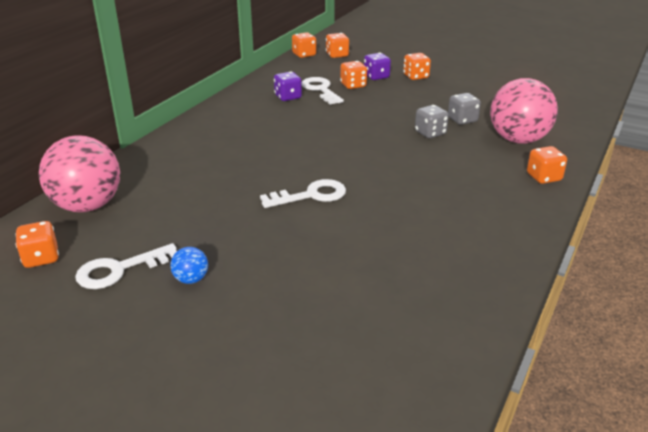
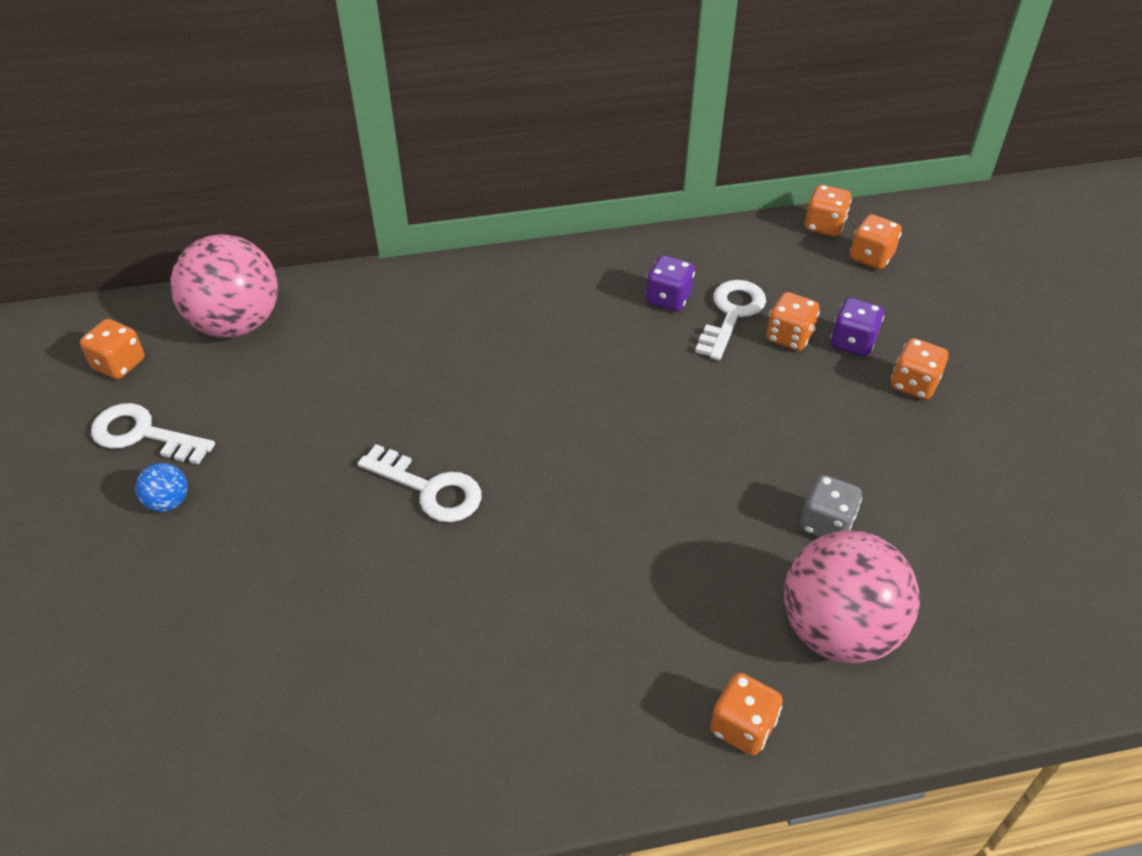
camera: 50 degrees right, 15 degrees up
(430, 133) = (735, 510): grey dice -> none

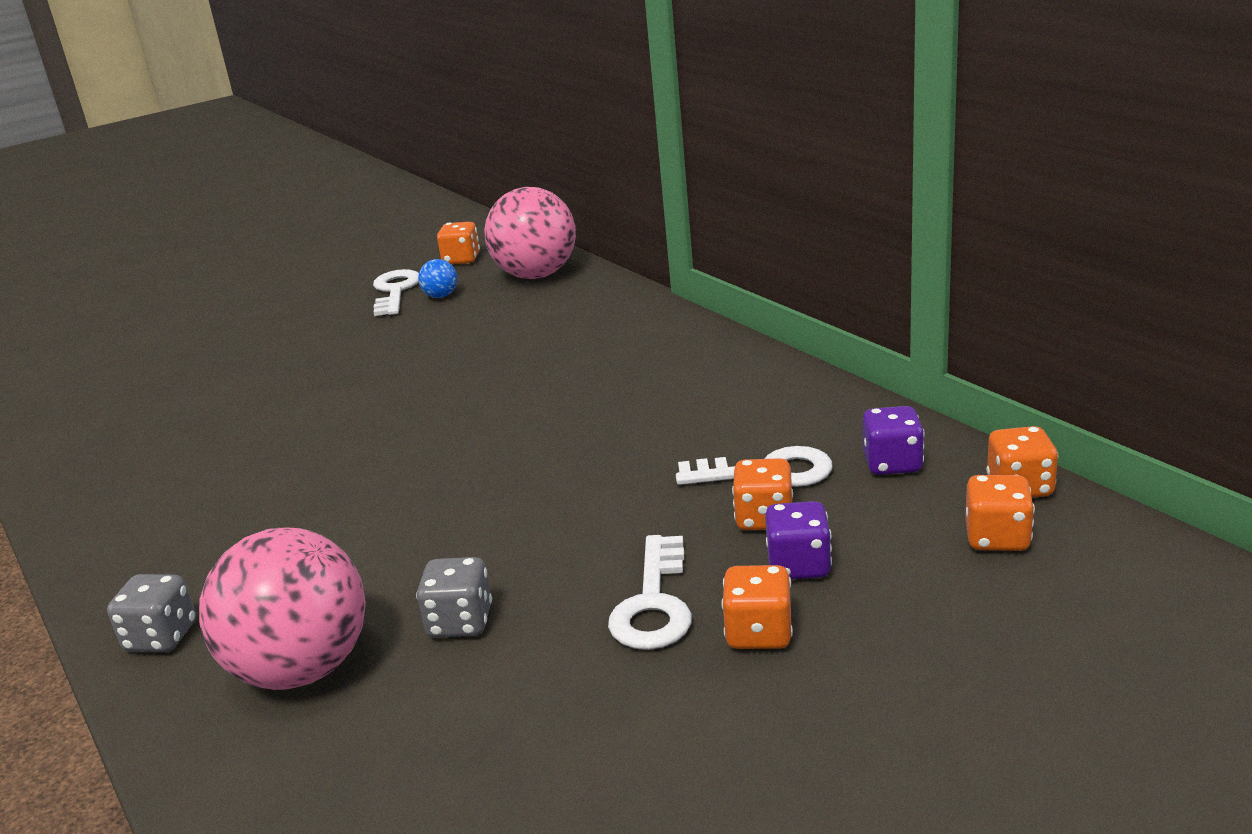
camera: 70 degrees right, 20 degrees down
(168, 502) = (333, 321): blue ball -> blue ball (441, 296)
(429, 489) = (396, 402): white key -> white key (654, 603)
(668, 299) = (755, 430): purple dice -> purple dice (892, 464)
(742, 727) = (161, 637): orange dice -> grey dice

